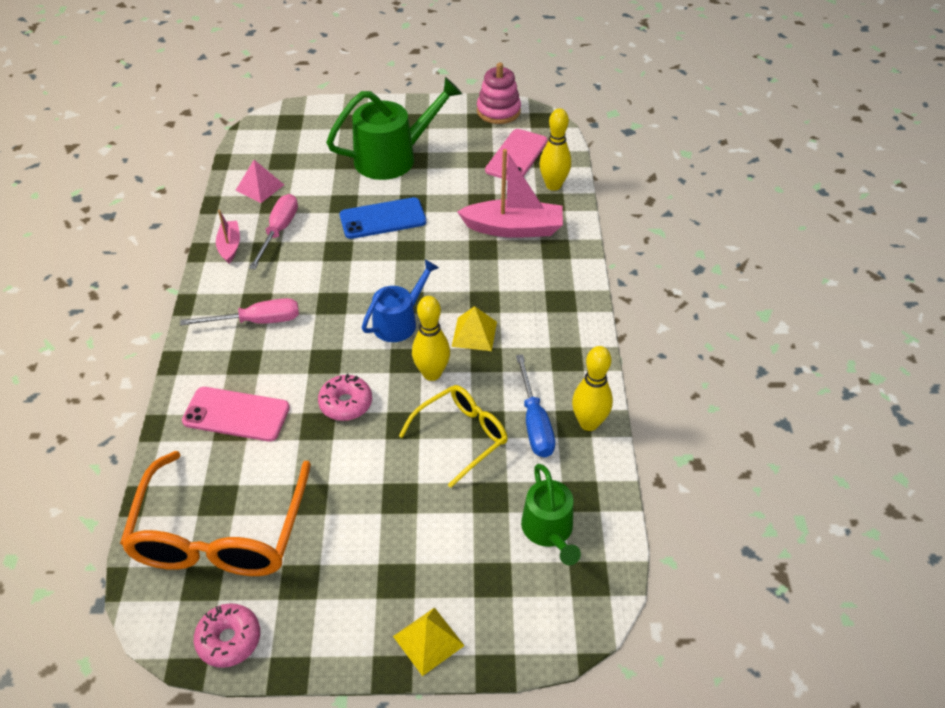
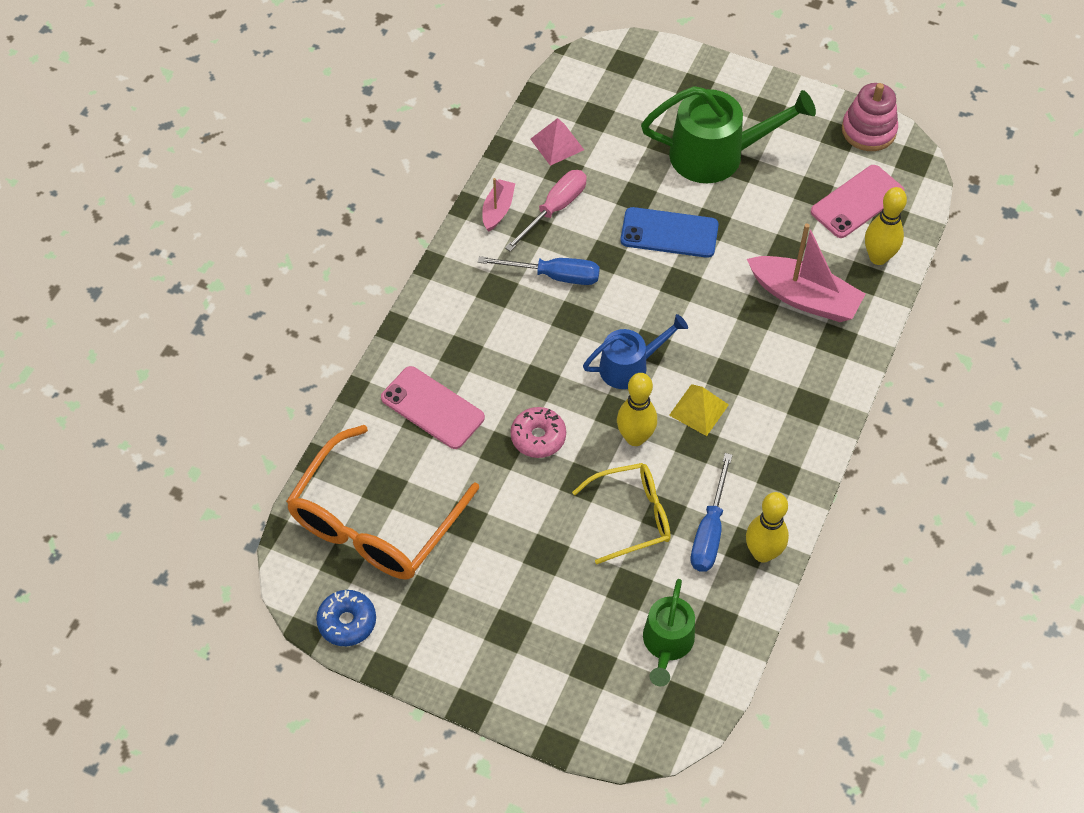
camera: 25 degrees right, 10 degrees up
(229, 639) = (347, 622): pink donut -> blue donut
(257, 321) = (490, 311): pink screwdriver -> none
(301, 277) = (554, 276): none -> blue screwdriver
(428, 641) = (511, 695): yellow pyramid -> none

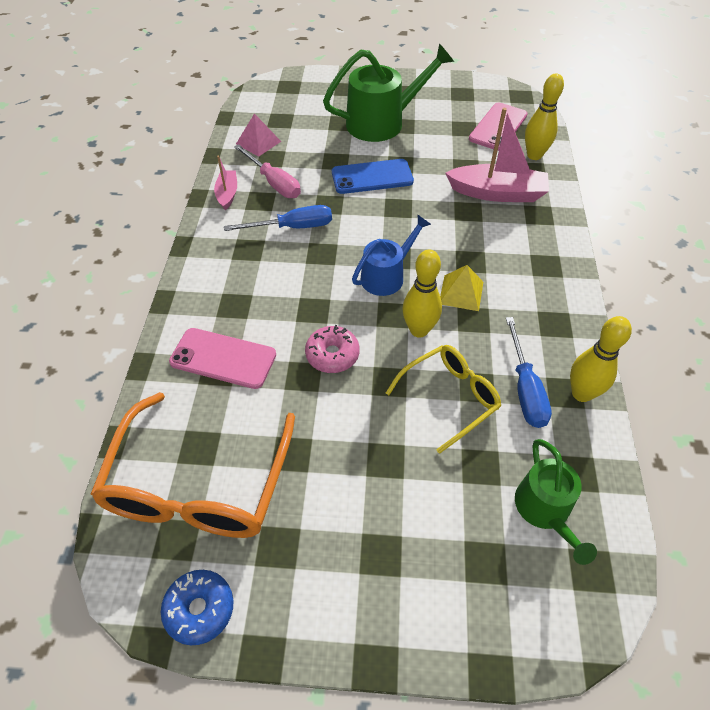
camera: 20 degrees left, 5 degrees down
(554, 209) = (274, 183): pink screwdriver -> pink screwdriver turned 120 degrees clockwise
(868, 130) = (480, 87): pink stacking toy -> none

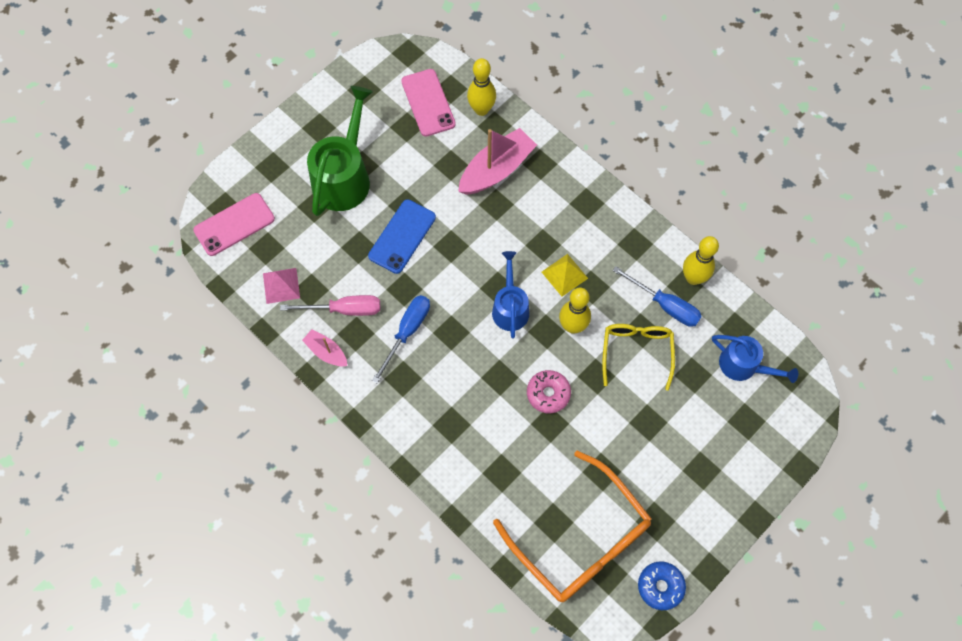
camera: 50 degrees left, 15 degrees up
(223, 358) = (494, 463): pink phone -> pink phone (234, 224)
(545, 511) = (743, 366): green watering can -> blue watering can

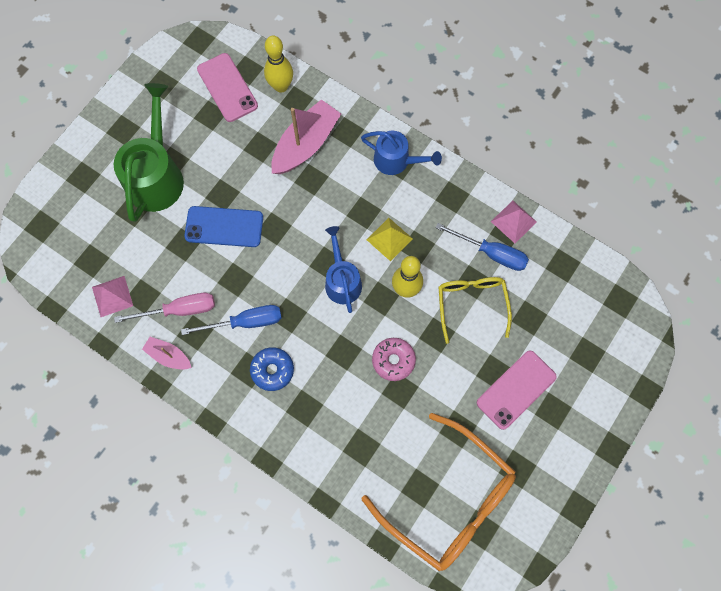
camera: 10 degrees left, 5 degrees up
(234, 224) = (54, 242): pink phone -> pink phone (516, 389)
(402, 236) = (224, 226): blue phone -> blue phone turned 75 degrees clockwise
(407, 332) = (245, 322): blue screwdriver -> blue screwdriver turned 60 degrees clockwise
(660, 586) = (533, 533): blue donut -> blue donut (272, 370)
(693, 278) = (513, 221): yellow bowling pin -> pink pyramid
(743, 366) = (576, 300): blue watering can -> blue watering can (396, 161)

